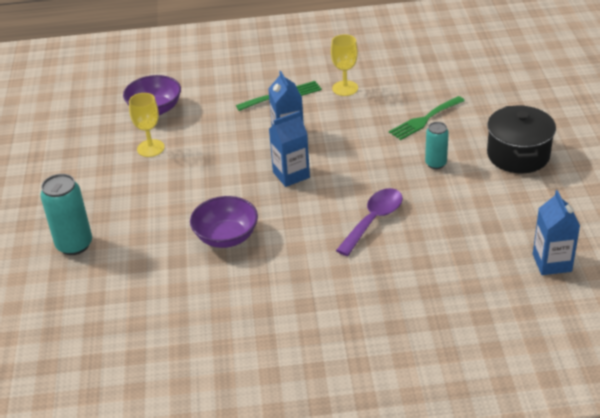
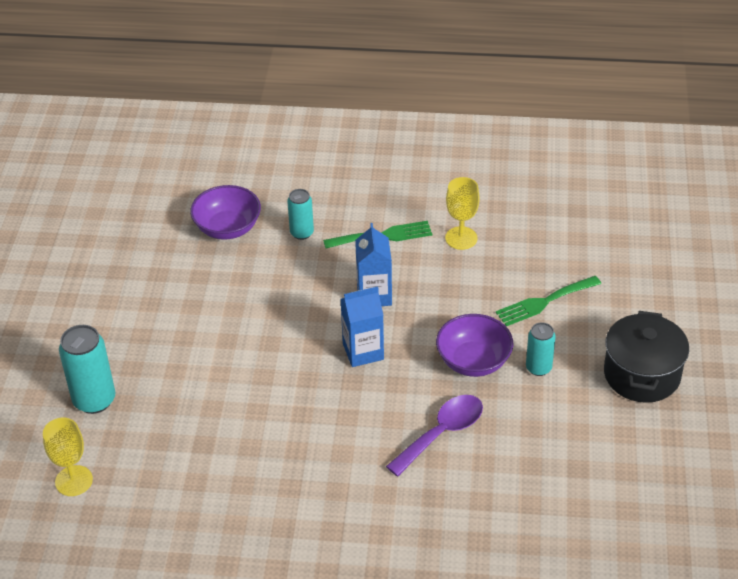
camera: 10 degrees right, 5 degrees up
(150, 148) = (209, 283): yellow goblet -> yellow goblet (74, 481)
(216, 103) = (302, 233): none -> turquoise can
(226, 237) = (266, 423): purple bowl -> purple bowl (473, 361)
(552, 263) = (633, 532): blue carton -> none

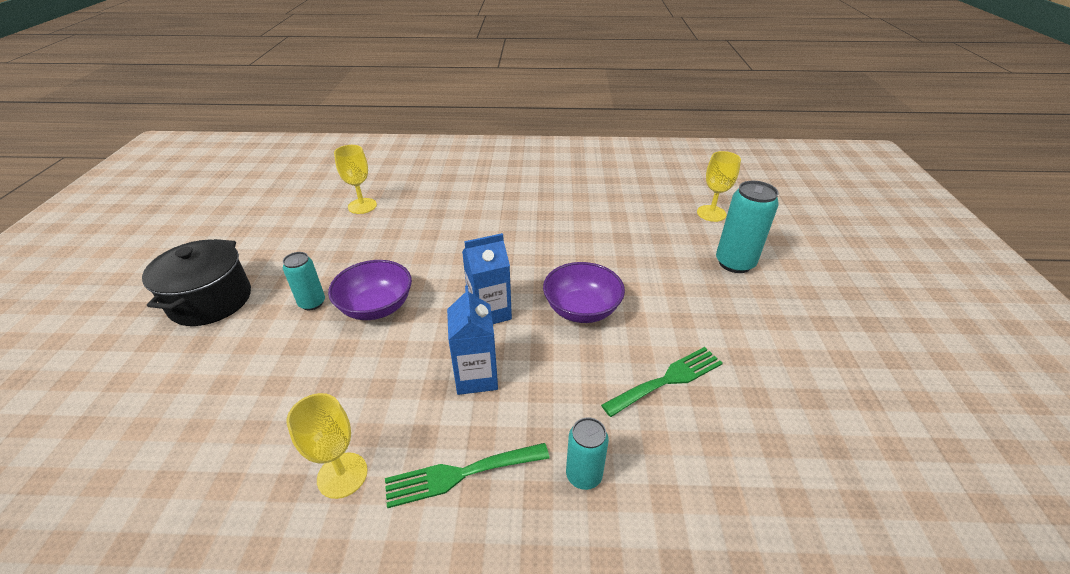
camera: 175 degrees right, 5 degrees down
(227, 228) = (699, 481): purple bowl -> purple bowl (581, 309)
(442, 433) = (421, 250): purple spoon -> none
(536, 516) = (362, 206): none -> yellow goblet
(544, 302) = (269, 375): green fork -> green fork (668, 379)

